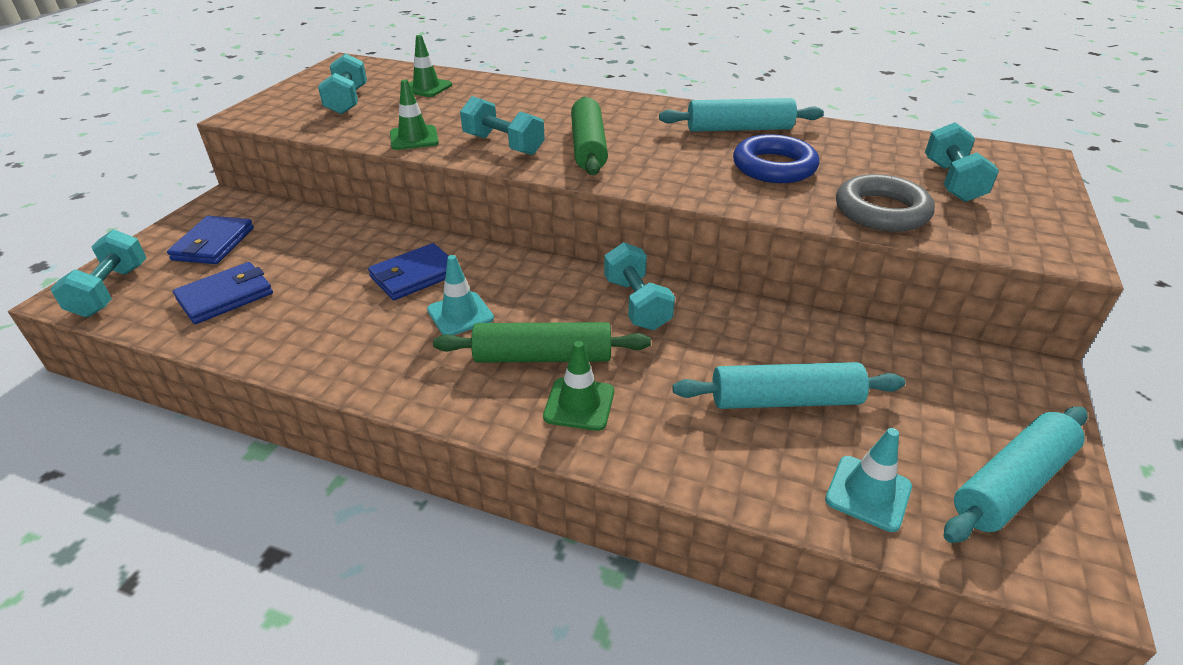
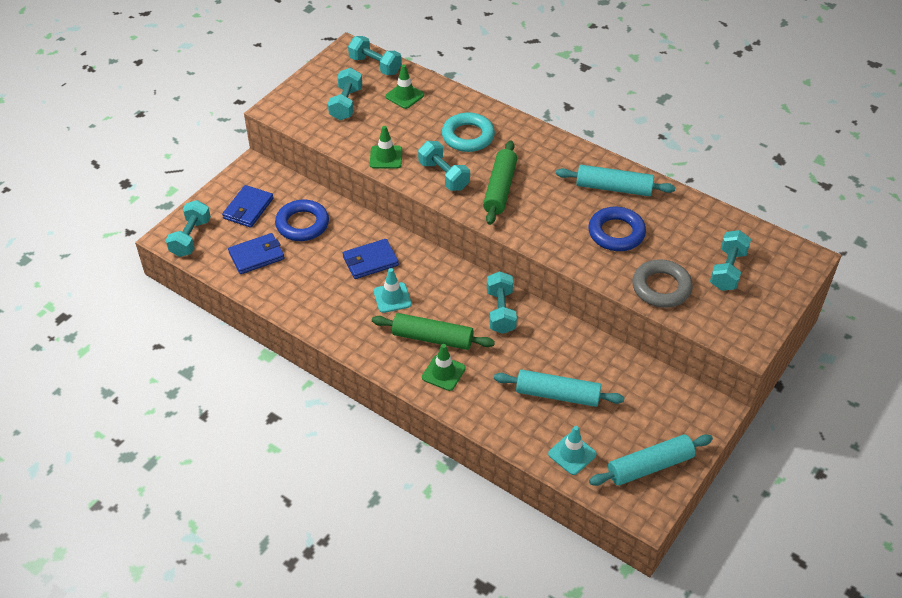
camera: 15 degrees right, 10 degrees up
(301, 249) = (302, 224): none -> blue ring
(381, 70) = (375, 65): none -> turquoise dumbbell
(523, 109) = (468, 136): none -> turquoise ring

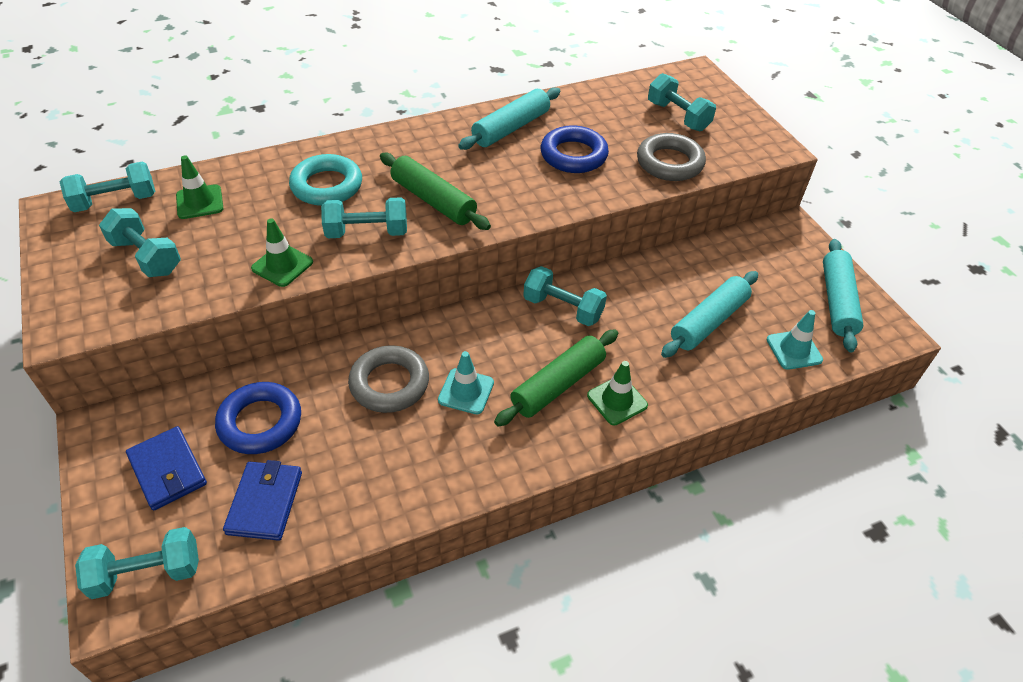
camera: 60 degrees left, 0 degrees up
(191, 238) = (147, 573): turquoise dumbbell -> turquoise dumbbell turned 60 degrees counterclockwise
(370, 261) = (389, 383): blue wallet -> grey ring

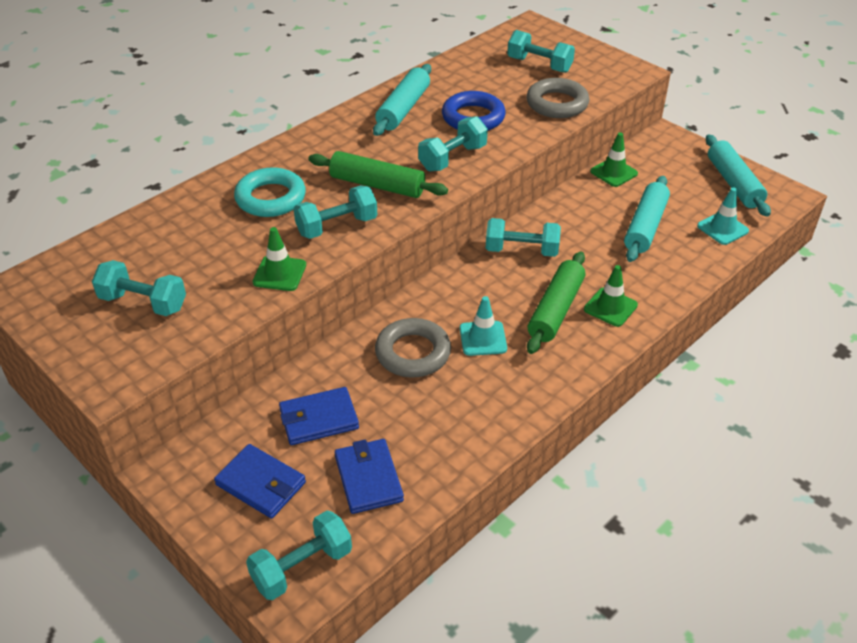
camera: 20 degrees left, 5 degrees down
(115, 201) = (72, 265): turquoise dumbbell -> turquoise dumbbell (453, 158)
(199, 202) = (158, 243): green traffic cone -> green traffic cone (613, 172)
(260, 422) = (318, 419): blue ring -> blue wallet

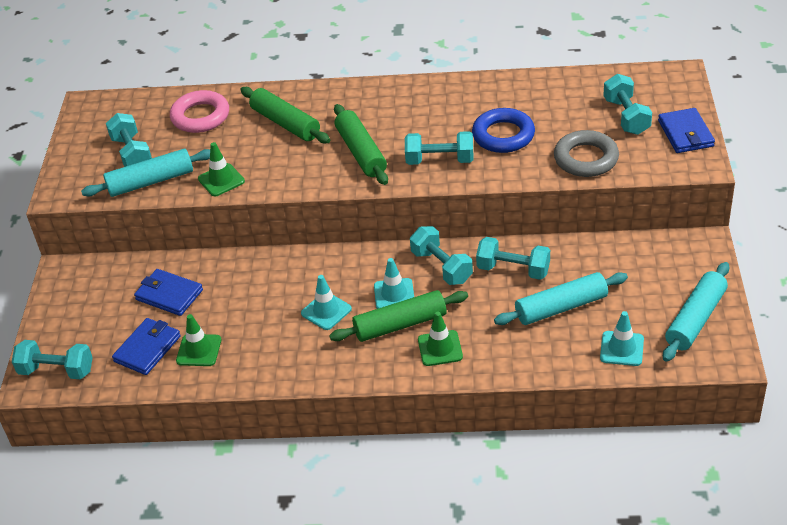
camera: 50 degrees right, 0 degrees up
(172, 234) = (200, 116): none -> pink ring
(261, 484) = (95, 311): blue wallet -> blue wallet (685, 133)
(270, 198) = (285, 123): turquoise ring -> green rolling pin
(337, 226) = (295, 168): turquoise dumbbell -> turquoise dumbbell (513, 270)
(403, 109) = (464, 101): turquoise rolling pin -> turquoise rolling pin (151, 182)
(413, 353) = (272, 291): grey ring -> none
(517, 292) = (394, 294): none -> turquoise traffic cone
(613, 172) = (606, 249): green traffic cone -> green traffic cone (199, 350)

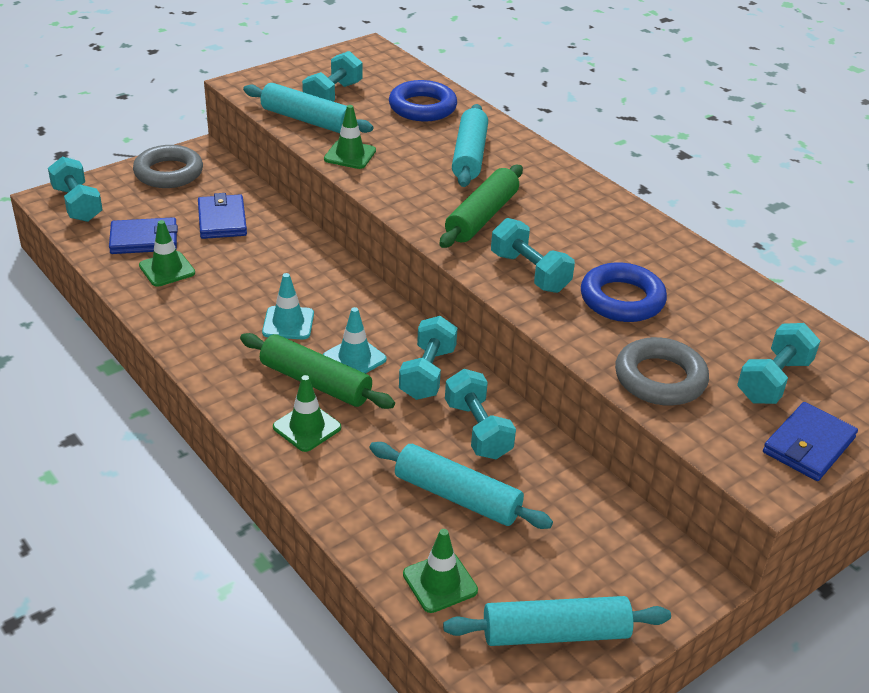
camera: 45 degrees right, 5 degrees down
(72, 299) = (169, 173): none -> grey ring
(200, 116) = (422, 107): pink ring -> blue ring
(285, 123) = (469, 155): green rolling pin -> turquoise rolling pin
(622, 348) = (440, 582): turquoise traffic cone -> green traffic cone

